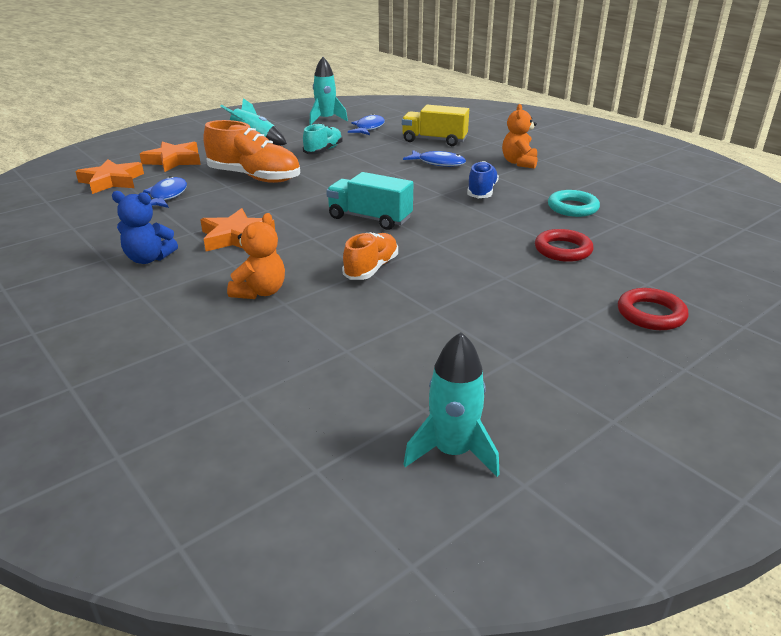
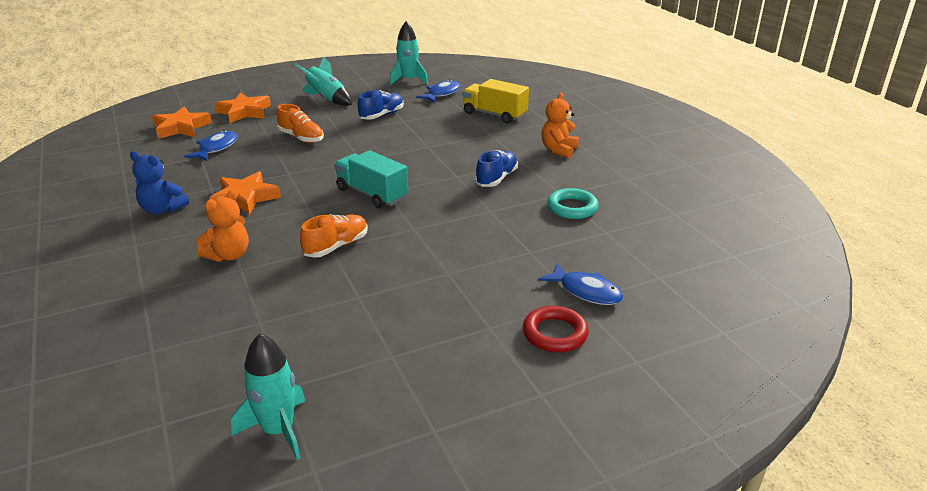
camera: 15 degrees right, 0 degrees up
(254, 177) = (301, 138): orange shoe -> orange shoe, size x0.61
(323, 151) = (382, 115): turquoise shoe -> blue shoe
(438, 163) = (479, 141): blue fish -> blue fish (586, 291)
(563, 250) = (525, 253): red ring -> none

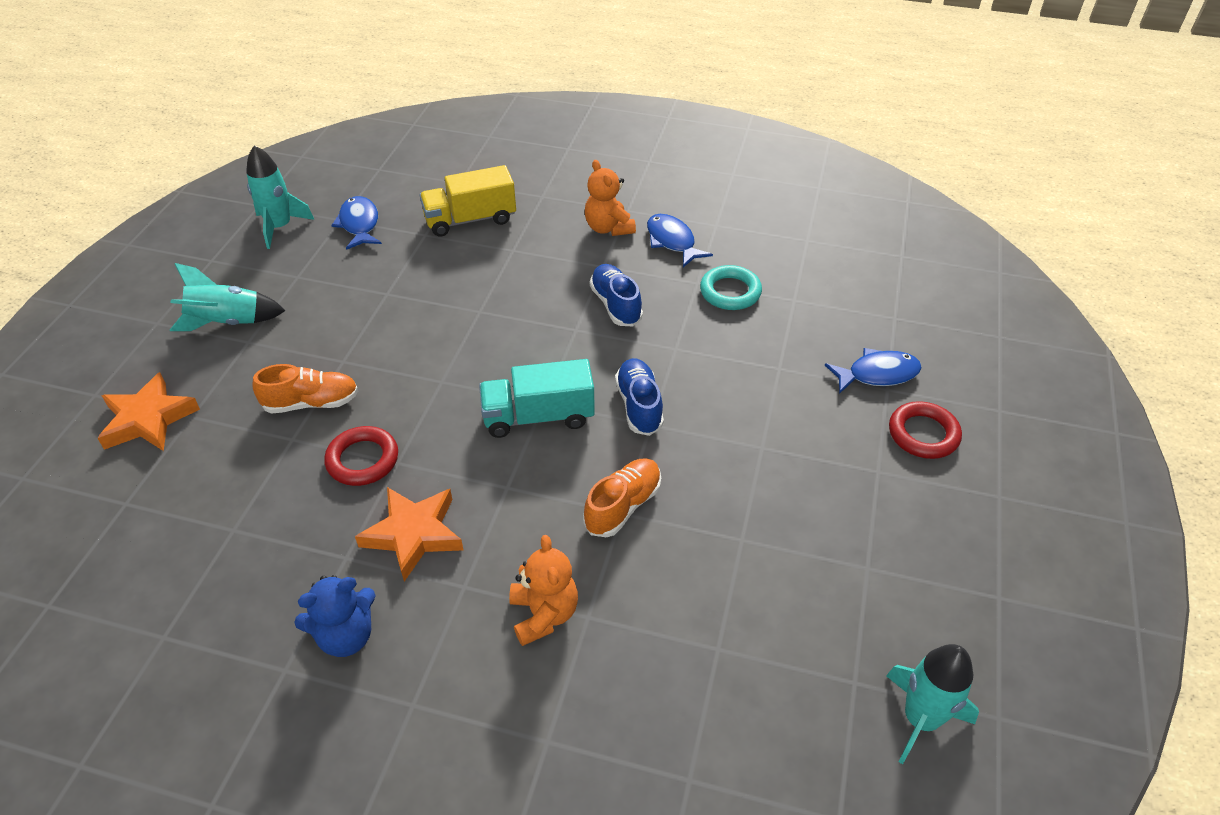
camera: 50 degrees left, 15 degrees up
(181, 128) = (103, 510): orange star -> none
(216, 148) = (228, 501): blue fish -> blue fish (672, 241)
(279, 165) = (363, 460): none -> red ring
(336, 246) = (623, 506): orange shoe -> orange shoe turned 45 degrees clockwise
(382, 115) = (347, 302): blue shoe -> blue shoe (639, 405)

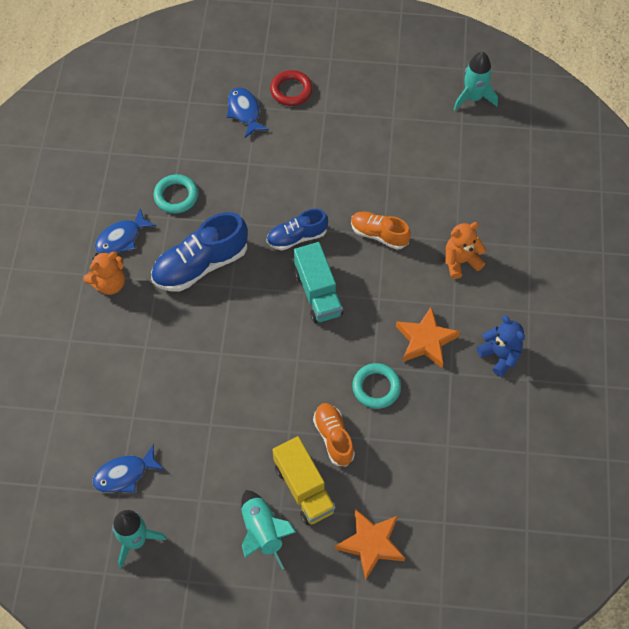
camera: 100 degrees left, 15 degrees up
(363, 460) = (376, 387): red ring -> turquoise ring
(470, 220) = (109, 387): yellow truck -> yellow truck (304, 488)
(616, 305) = (200, 265): blue shoe -> blue shoe, size x1.64

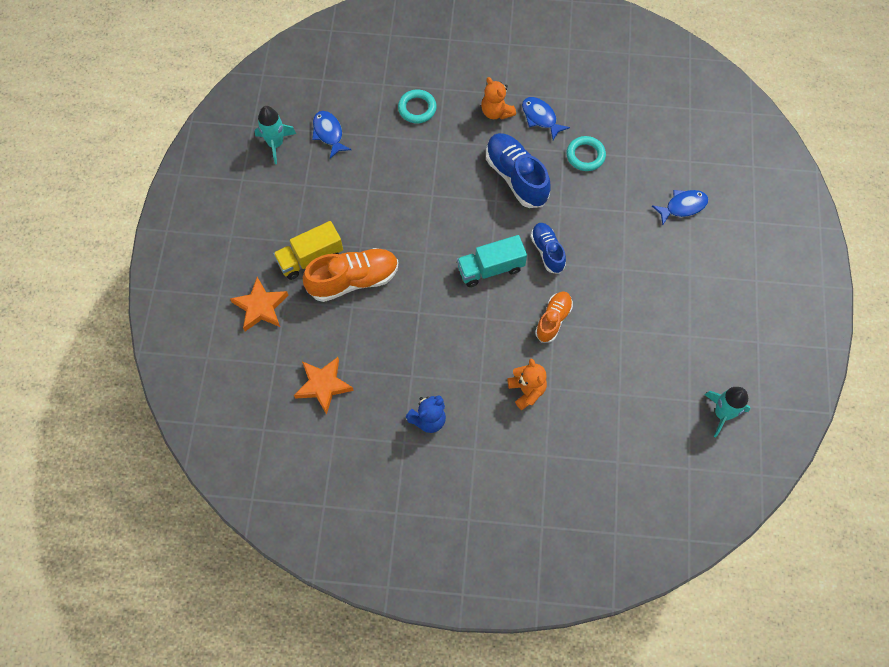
camera: 90 degrees right, 5 degrees up
(262, 532) = (276, 229): turquoise rocket -> none
(291, 90) = (712, 245): red ring -> none
(333, 437) = (353, 280): orange shoe -> orange shoe, size x1.64
(376, 387) = (398, 314): turquoise ring -> turquoise ring (417, 108)
(425, 340) = (443, 356): orange star -> orange star (323, 385)

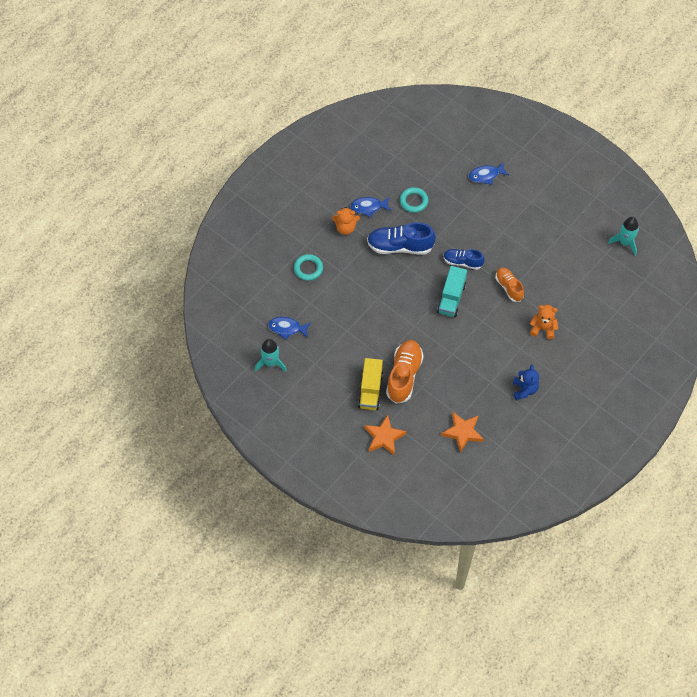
camera: 55 degrees left, 5 degrees down
(683, 206) = (486, 175): blue fish -> blue fish turned 120 degrees counterclockwise

